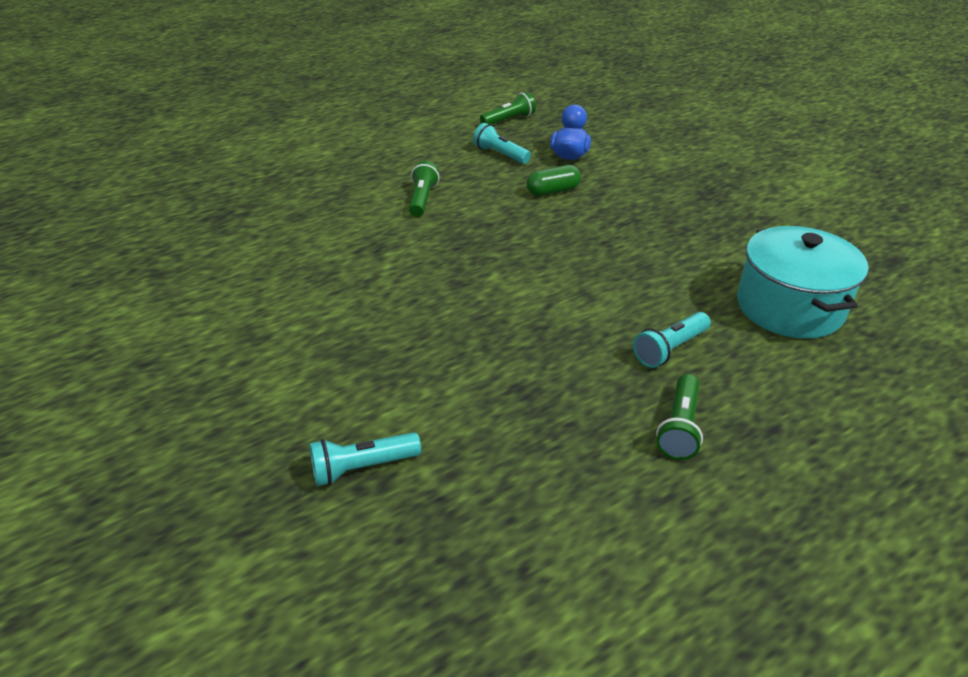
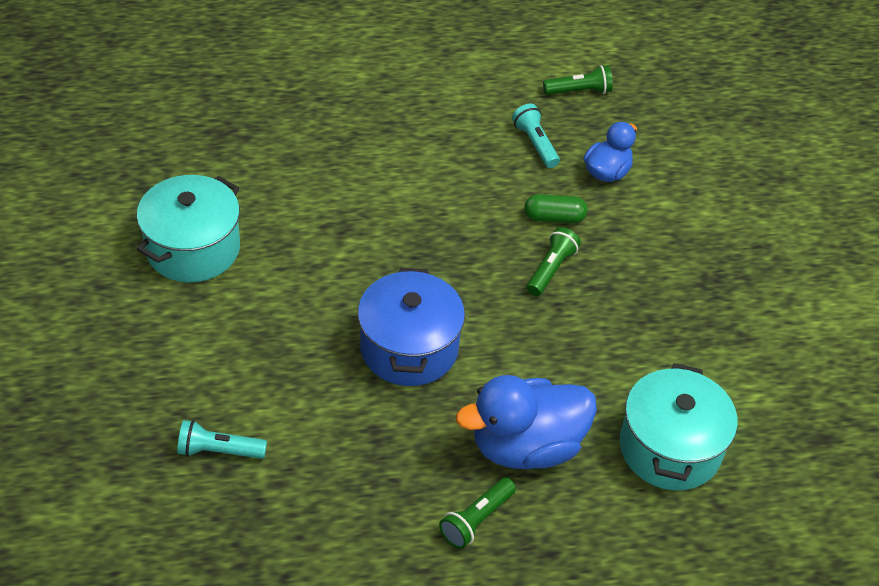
camera: 20 degrees right, 10 degrees up
(235, 303) = (193, 248): none -> turquoise pot
(422, 199) = (419, 180): green flashlight -> green flashlight (551, 269)
(501, 312) = (409, 348): none -> blue pot
(670, 349) = (526, 446): turquoise flashlight -> blue duck

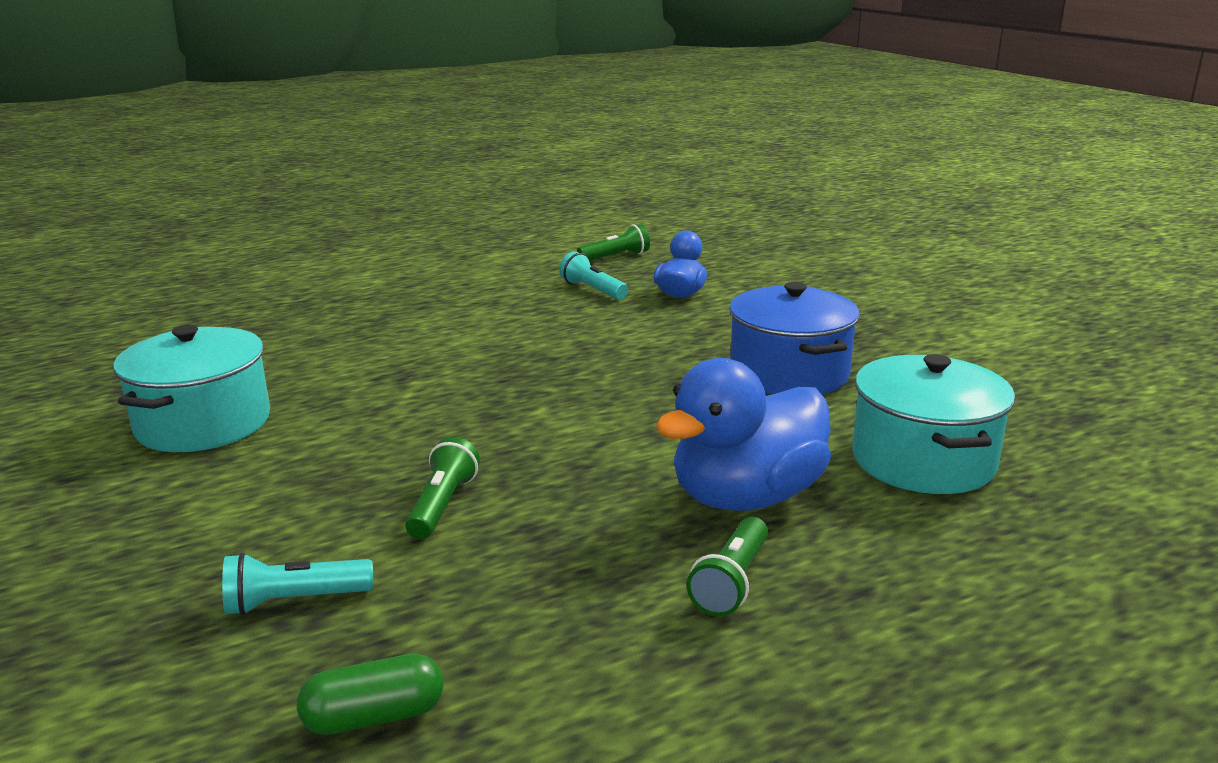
camera: 15 degrees left, 25 degrees down
(409, 348) = (536, 447): blue pot -> blue pot (789, 373)
(551, 269) = (669, 360): green flashlight -> green flashlight (442, 505)
(554, 218) = (647, 328): green capsule -> green capsule (374, 717)

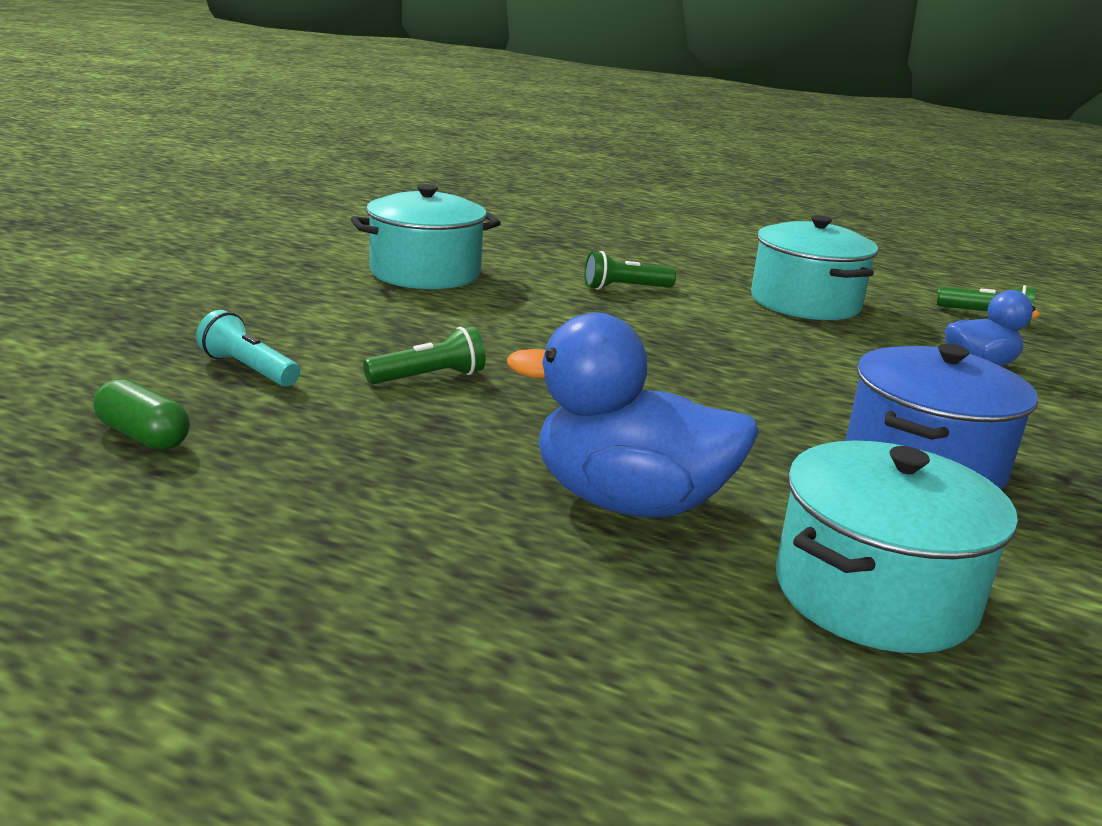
camera: 50 degrees right, 0 degrees up
(514, 298) = (805, 303): none -> turquoise pot
(592, 290) = (893, 326): turquoise flashlight -> none
(732, 582) = (470, 532): green flashlight -> green flashlight (625, 288)

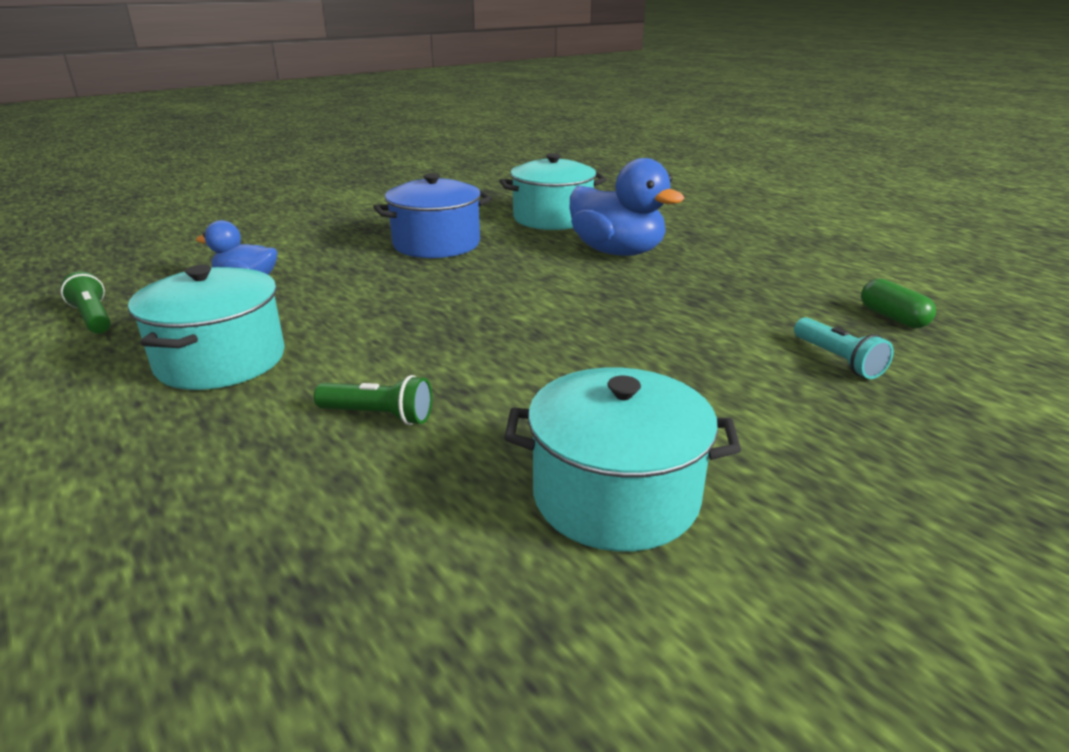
camera: 150 degrees left, 5 degrees up
(429, 377) = (687, 332): green flashlight -> none

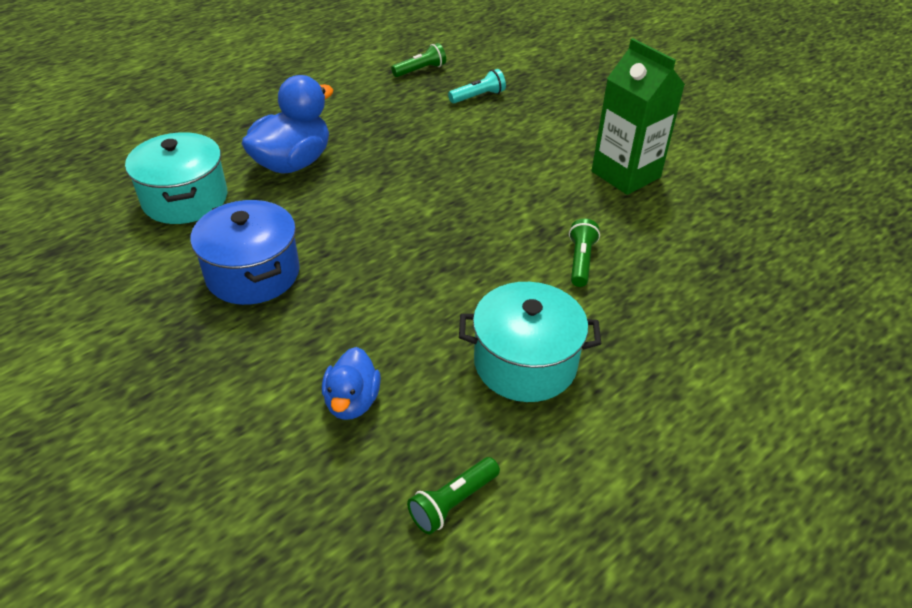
camera: 95 degrees left, 15 degrees up
(615, 496) = (625, 174): turquoise pot -> green carton
(893, 318) = (420, 70): green capsule -> green flashlight

